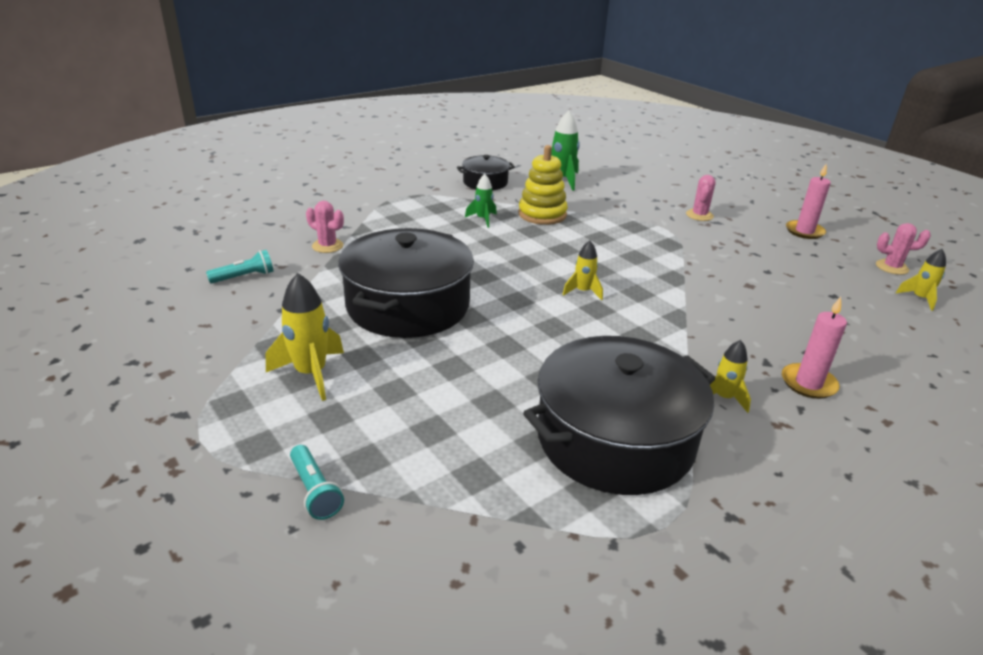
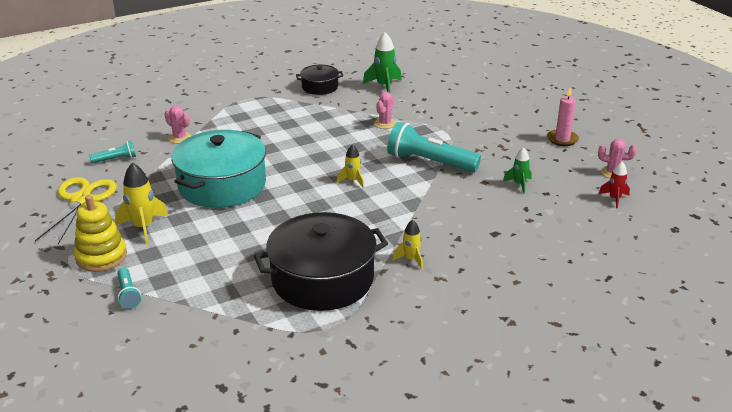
camera: 10 degrees right, 0 degrees up
(203, 336) = (81, 200): none -> yellow scissors
(408, 305) = (222, 185): black pot -> turquoise pot
(483, 219) = (304, 120): green rocket -> green rocket (519, 184)
(542, 214) = (352, 117): yellow stacking toy -> yellow stacking toy (101, 257)
(666, 264) = (429, 162): none -> turquoise flashlight
(699, 215) = (482, 122): pink cactus -> pink cactus (385, 123)
(808, 383) = (478, 254): pink candle -> none
(919, 298) = (614, 199): yellow rocket -> red rocket

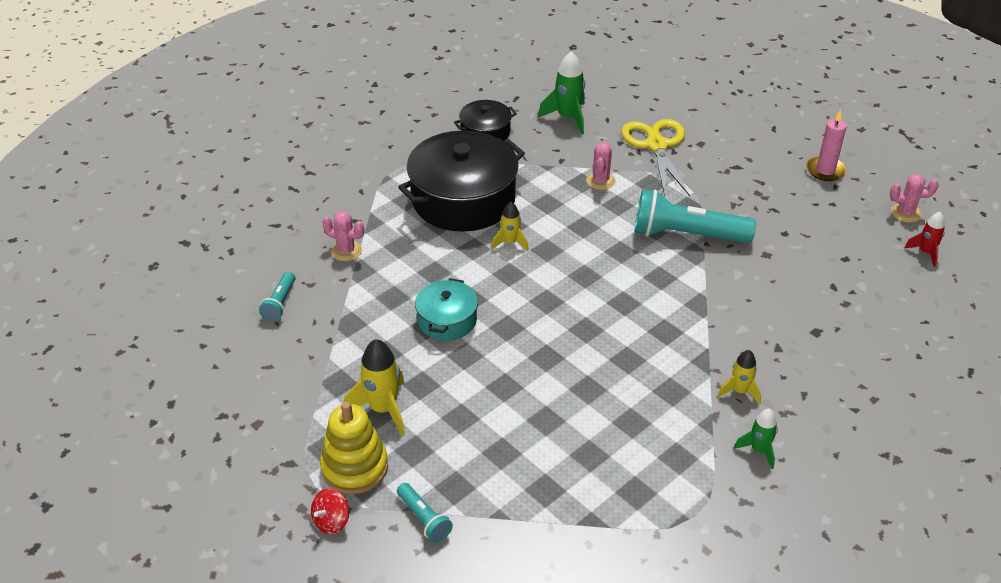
camera: 15 degrees left, 10 degrees up
(64, 284) = (331, 521): none -> red spinning top
(81, 200) = (272, 380): yellow scissors -> yellow scissors (657, 146)
(116, 159) = (280, 303): turquoise flashlight -> turquoise flashlight turned 135 degrees clockwise
(222, 185) = (447, 320): turquoise pot -> turquoise pot, size x0.51
(322, 279) = (651, 443): black pot -> black pot (463, 199)
(352, 181) = (608, 282): yellow rocket -> yellow rocket (510, 243)
(519, 184) = (808, 250): green rocket -> green rocket (759, 450)

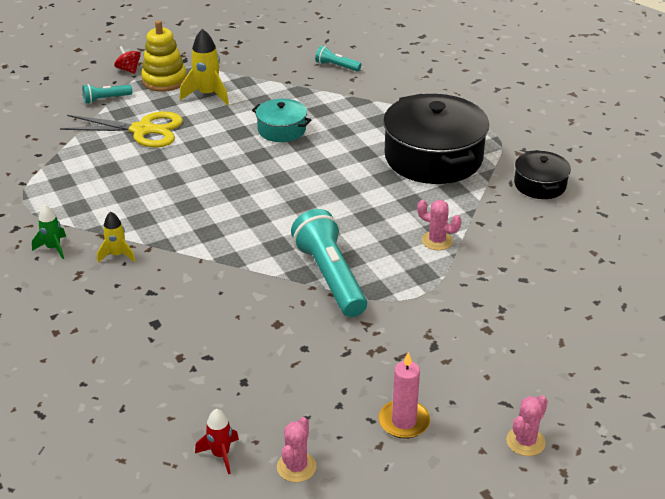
camera: 105 degrees right, 5 degrees down
(346, 251) = (385, 96): pink cactus -> pink cactus (525, 441)
(510, 243) = (362, 172): yellow rocket -> none
(568, 118) = (557, 241): green rocket -> none
(657, 146) = (490, 294): yellow scissors -> yellow scissors (142, 130)
(686, 235) = (330, 277): turquoise flashlight -> turquoise flashlight turned 45 degrees counterclockwise

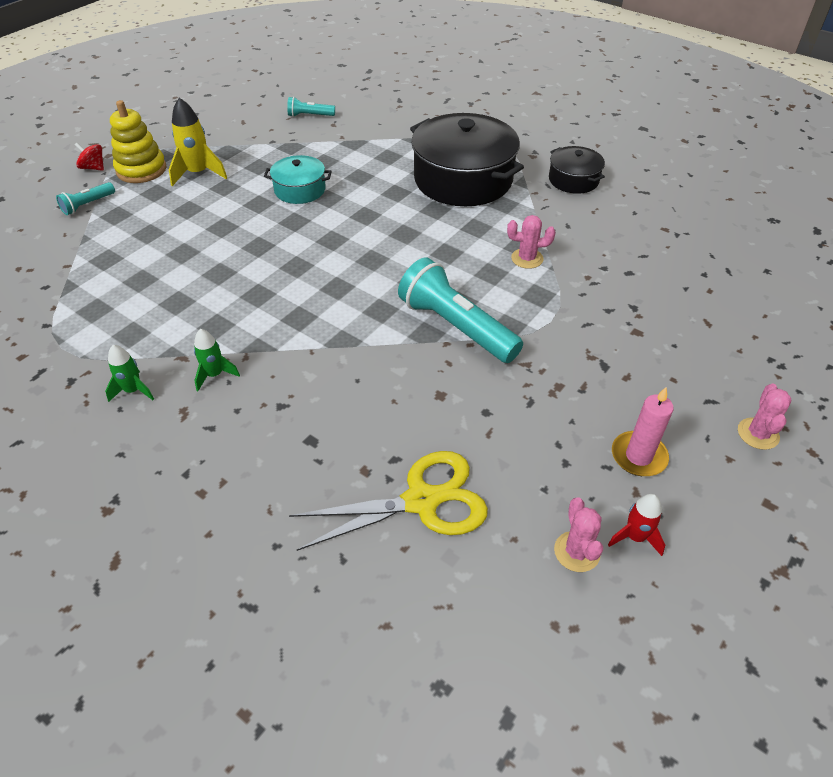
camera: 25 degrees left, 10 degrees up
(117, 255) = (214, 375): yellow rocket -> green rocket
(142, 130) = (151, 228): yellow scissors -> yellow scissors (421, 501)
(220, 455) = (490, 571): red rocket -> red rocket (635, 537)

